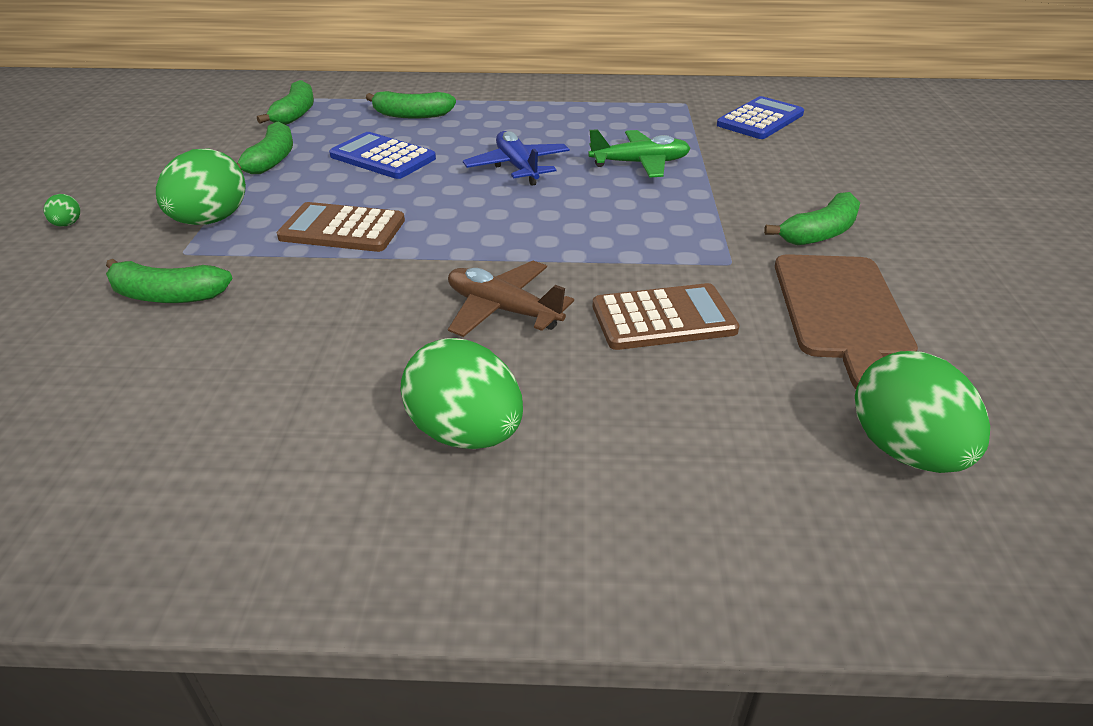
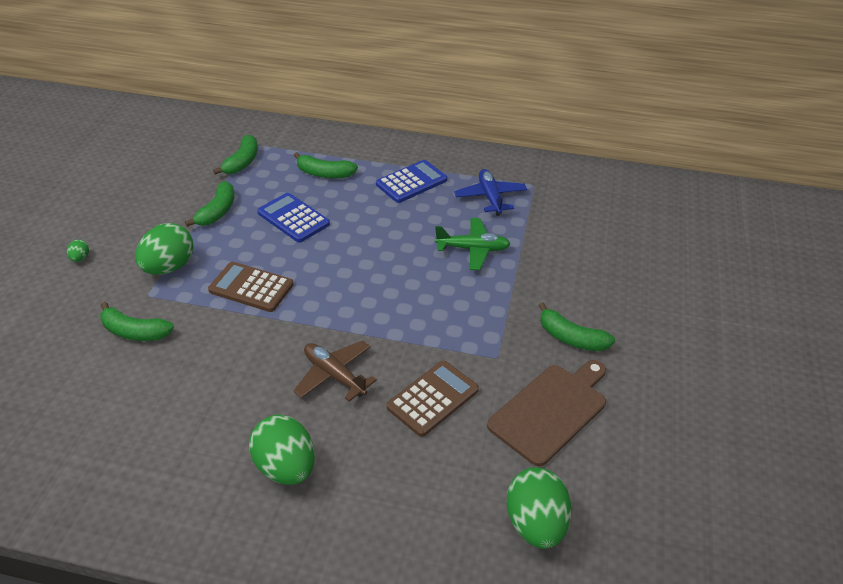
camera: 10 degrees right, 5 degrees up
(517, 167) = (384, 241): blue plane -> blue plane (490, 197)
(663, 318) = (433, 399): brown calculator -> brown calculator turned 45 degrees counterclockwise
(760, 120) = (583, 212): blue calculator -> blue calculator (411, 182)
(820, 233) = (571, 338): green banana -> green banana turned 60 degrees clockwise
(841, 311) = (551, 411): brown cutting board -> brown cutting board turned 150 degrees counterclockwise

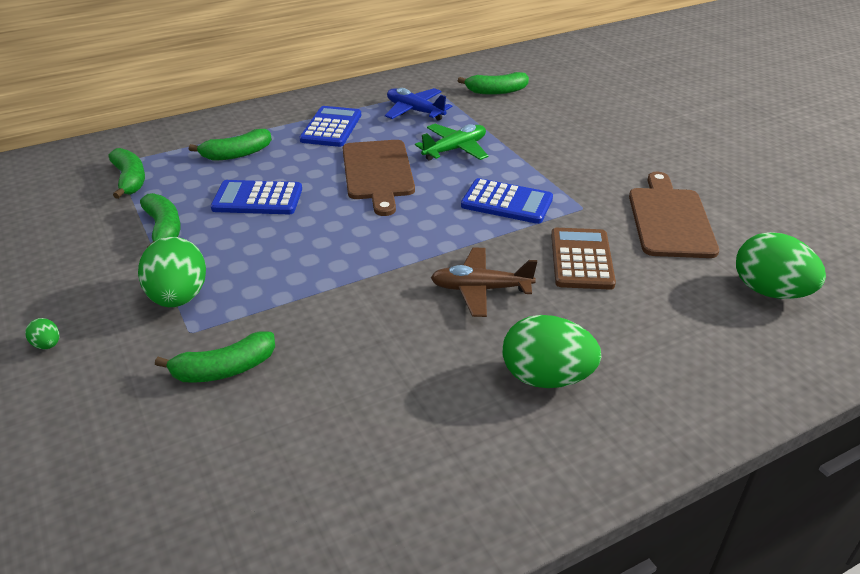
camera: 40 degrees left, 5 degrees down
(251, 287) = (298, 269): brown calculator -> none
(392, 239) = (377, 173): none -> brown cutting board
(447, 318) = (507, 202): none -> blue calculator
(571, 338) = (612, 170): green banana -> green banana (496, 91)

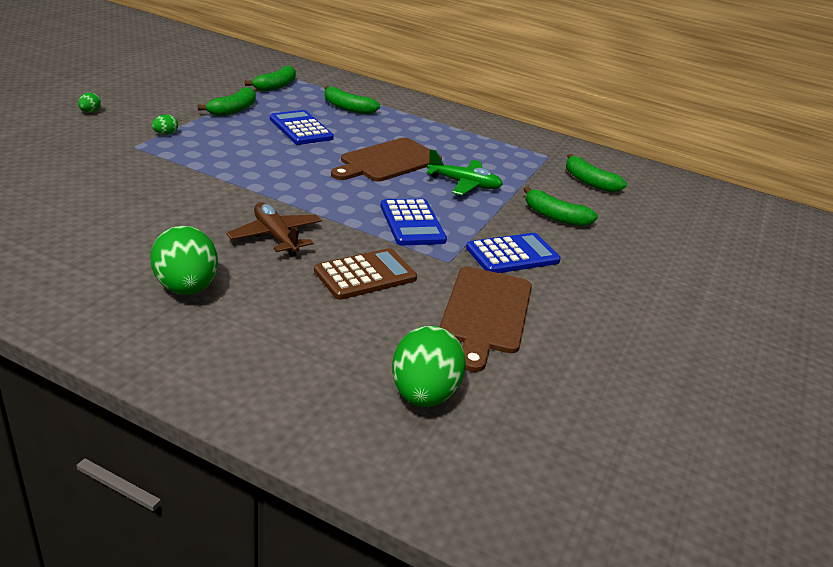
camera: 50 degrees right, 5 degrees down
(179, 298) = (165, 134): green egg -> green egg, size x0.43
(224, 369) = (105, 166): green banana -> green banana (555, 217)
(331, 127) = (428, 130): blue calculator -> blue calculator (512, 255)
(415, 111) = (500, 155): blue plane -> none
(670, 219) = (485, 313): brown cutting board -> brown cutting board turned 135 degrees clockwise

